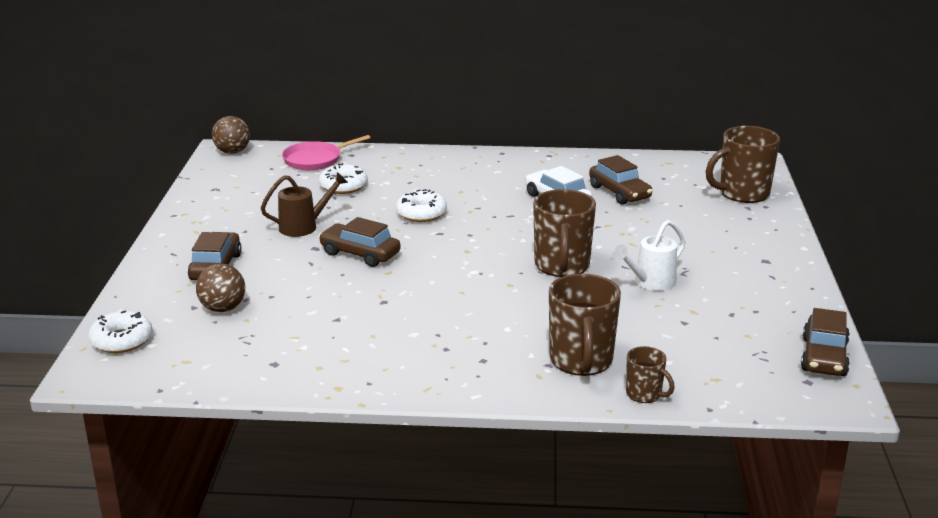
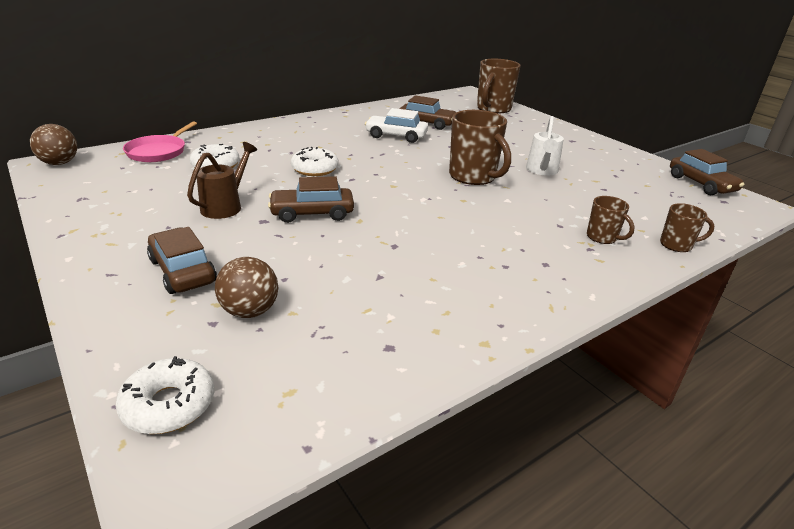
camera: 40 degrees left, 5 degrees up
(581, 361) = (602, 237): brown mug -> brown mug, size x0.53

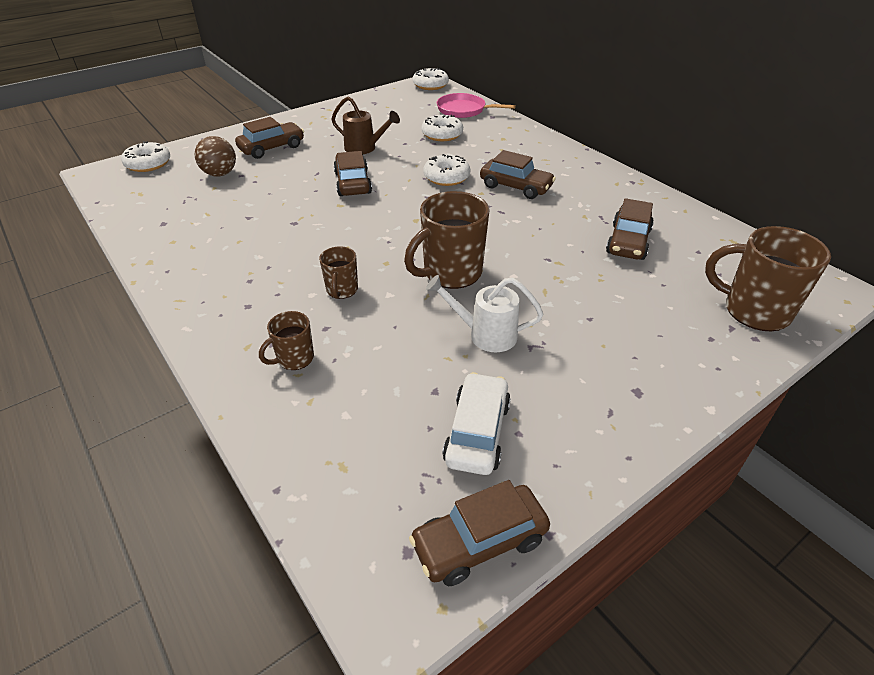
camera: 90 degrees right, 10 degrees up
(60, 163) = (430, 85): brown ball -> white donut
(342, 145) = (515, 187): none -> brown car
(396, 136) = (563, 219): white car -> white car (477, 432)
(677, 245) = (267, 427): brown mug -> brown mug (342, 290)

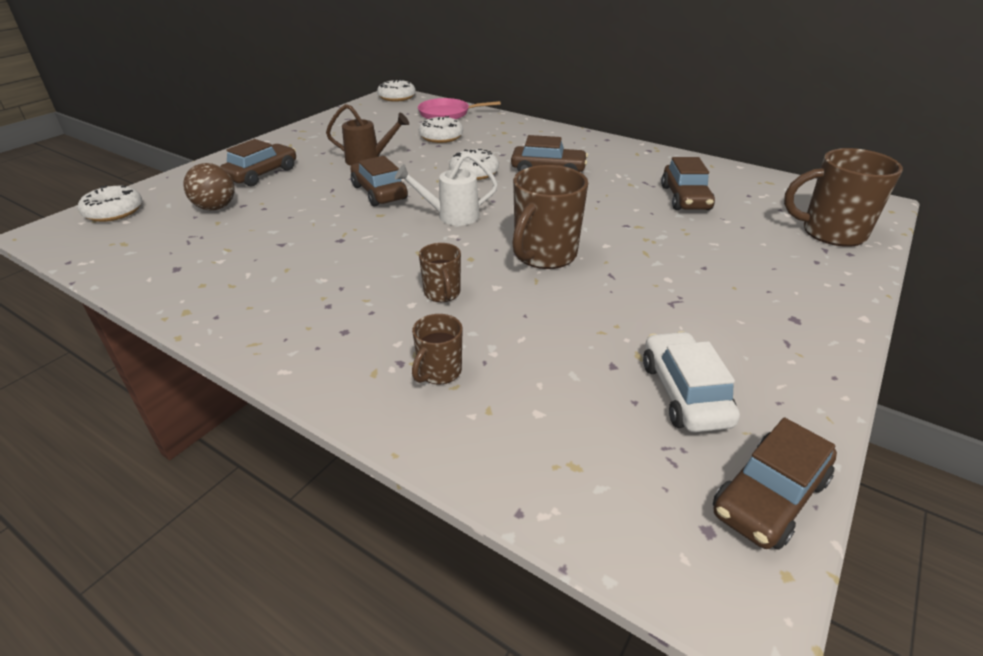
camera: 20 degrees left, 5 degrees down
(485, 334) = (621, 302): white watering can -> white watering can (452, 216)

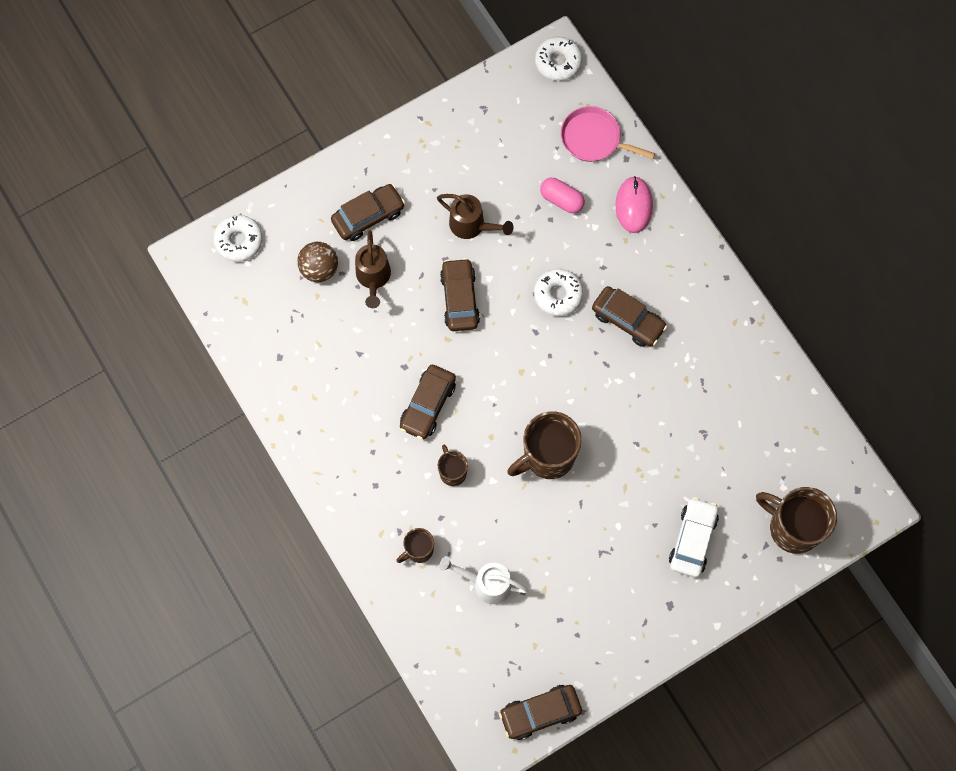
camera: 25 degrees right, 35 degrees up
(280, 200) = (373, 278): none -> brown watering can
(441, 137) = (561, 200): white donut -> pink capsule
(442, 293) = (452, 472): brown mug -> brown mug turned 150 degrees clockwise
(452, 216) = (504, 367): white watering can -> white watering can (487, 583)
(503, 129) = (634, 205): none -> pink mouse
(684, 393) = (549, 632): white car -> white car (692, 540)
(685, 198) = (716, 424): brown car -> brown car (428, 405)

